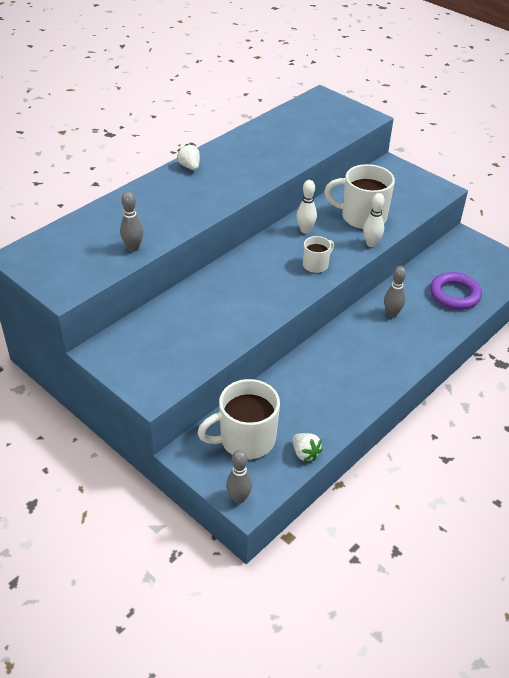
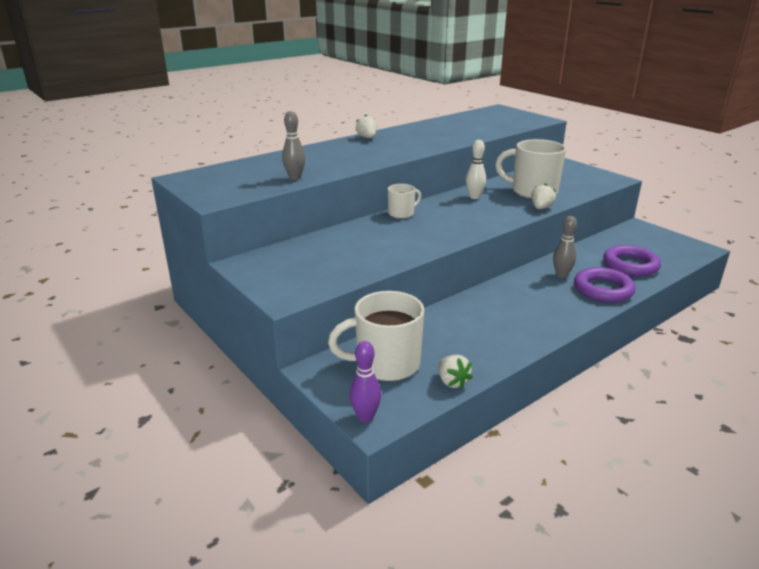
camera: 10 degrees right, 15 degrees down
(238, 498) = (365, 417): grey bowling pin -> purple bowling pin
(316, 265) = (482, 219): white mug -> white mug (401, 213)
(371, 244) = (541, 208): white bowling pin -> white strawberry
(429, 330) = (603, 289): none -> purple ring

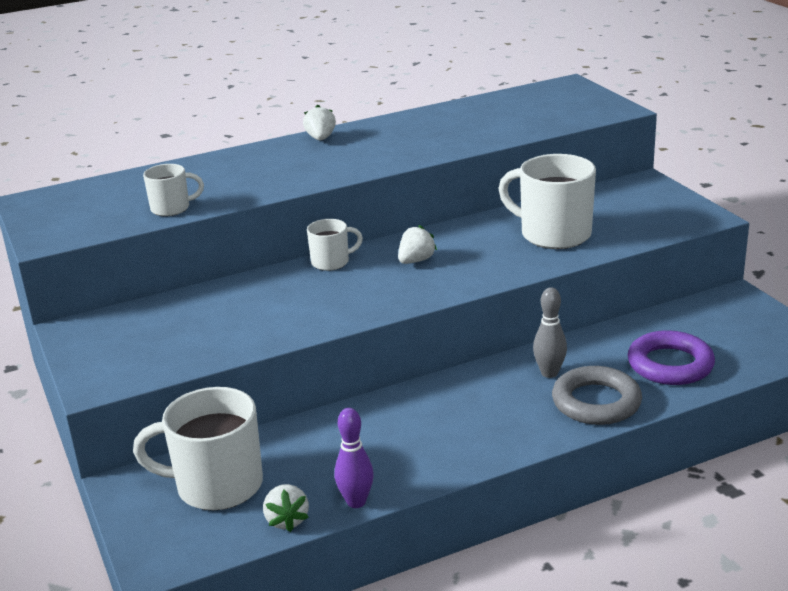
camera: 15 degrees right, 0 degrees up
(295, 178) = (171, 208): grey bowling pin -> white mug
(365, 417) = (150, 555): purple bowling pin -> purple bowling pin (356, 502)
(474, 197) = (457, 239): white bowling pin -> none
(541, 208) = (543, 265): white strawberry -> white strawberry (416, 261)
(603, 289) = (596, 402): purple ring -> grey ring

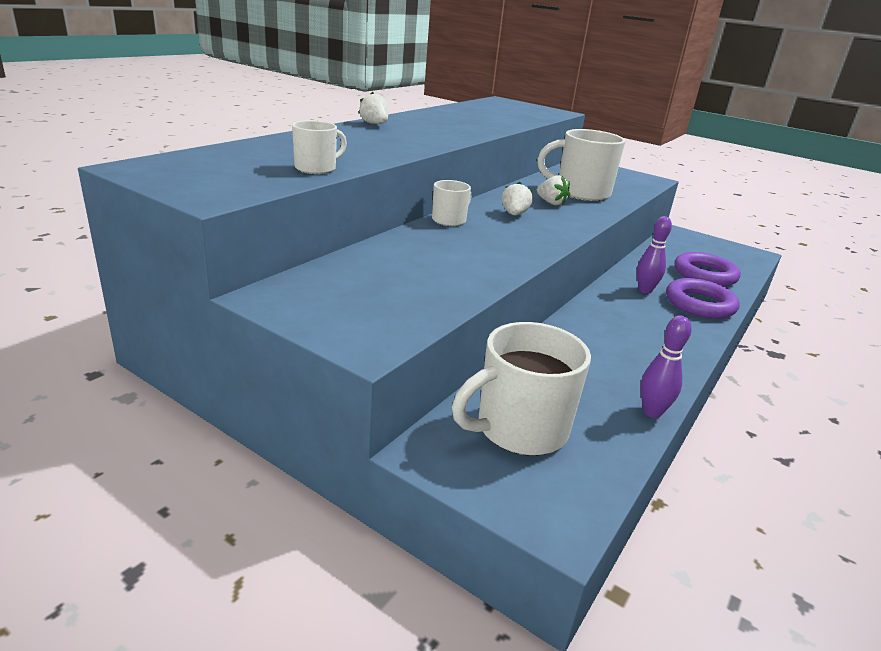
camera: 35 degrees left, 0 degrees up
(287, 520) = (621, 444): white strawberry -> white strawberry (551, 203)
(549, 373) = (645, 290): grey bowling pin -> purple bowling pin
(596, 402) = (699, 304): grey ring -> purple ring

